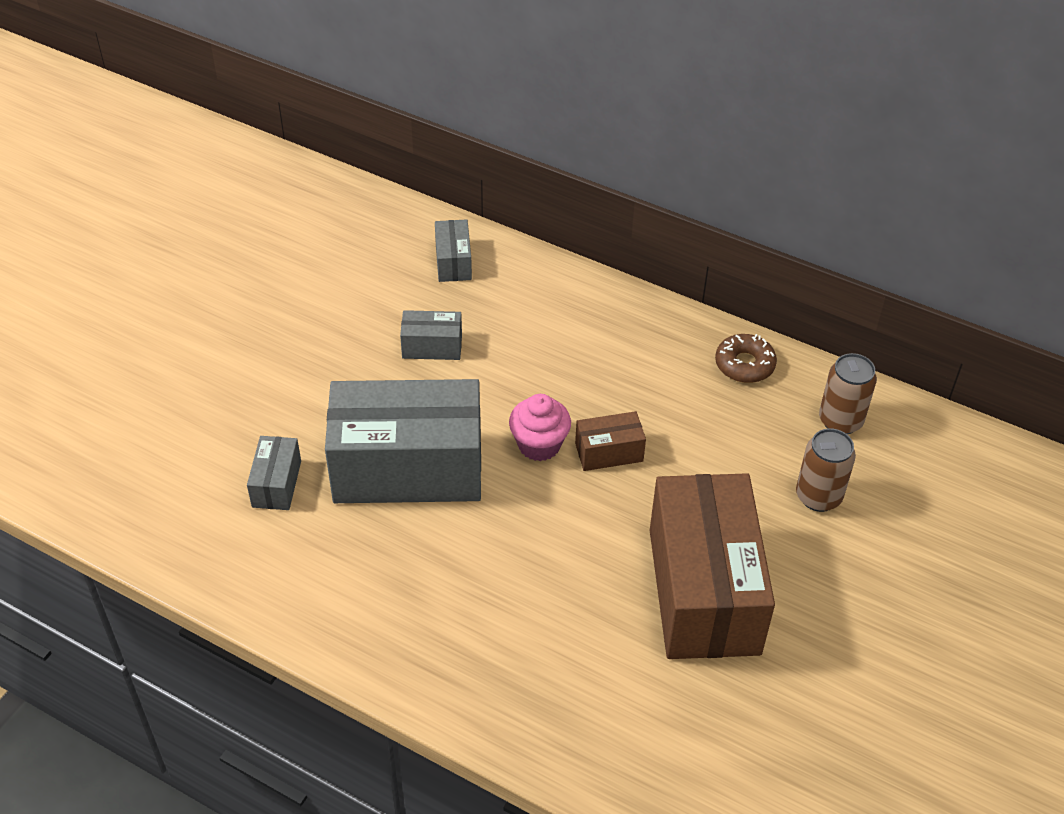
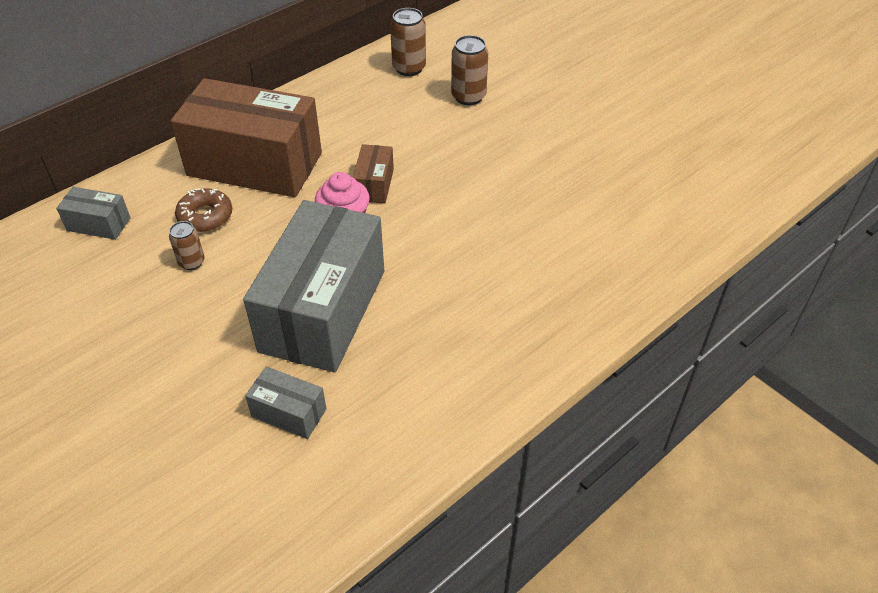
camera: 70 degrees left, 0 degrees up
(432, 346) = (191, 262): grey box -> brown can
(704, 590) = (525, 171): brown box -> brown box (255, 164)
(744, 364) = (331, 94): brown donut -> brown donut (205, 216)

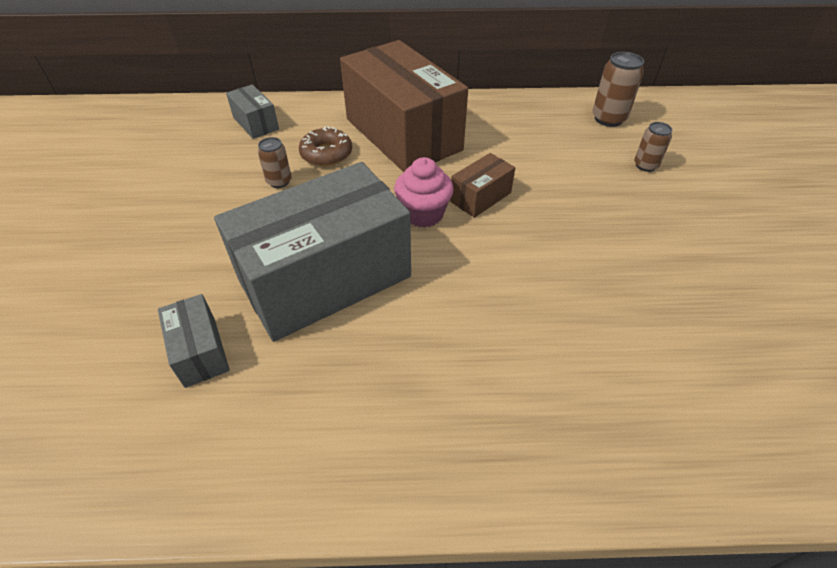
camera: 40 degrees right, 0 degrees up
(468, 97) = (645, 165): brown can -> brown can, size x0.64

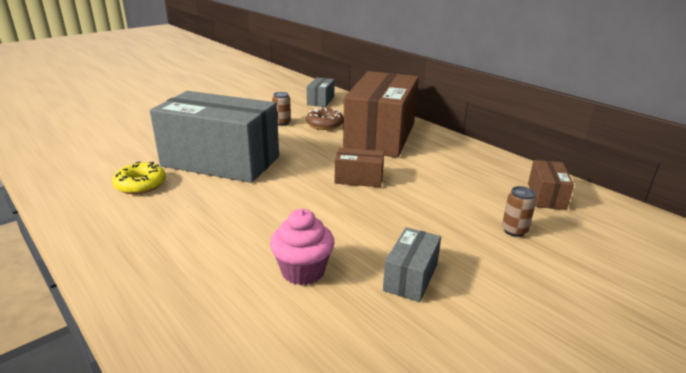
camera: 50 degrees right, 20 degrees down
(200, 351) = (137, 153): grey box -> grey box (410, 277)
(309, 382) = (141, 185): none -> yellow donut
(423, 214) = (313, 167): pink cupcake -> pink cupcake (303, 271)
(608, 119) = (546, 196): brown can -> brown box

